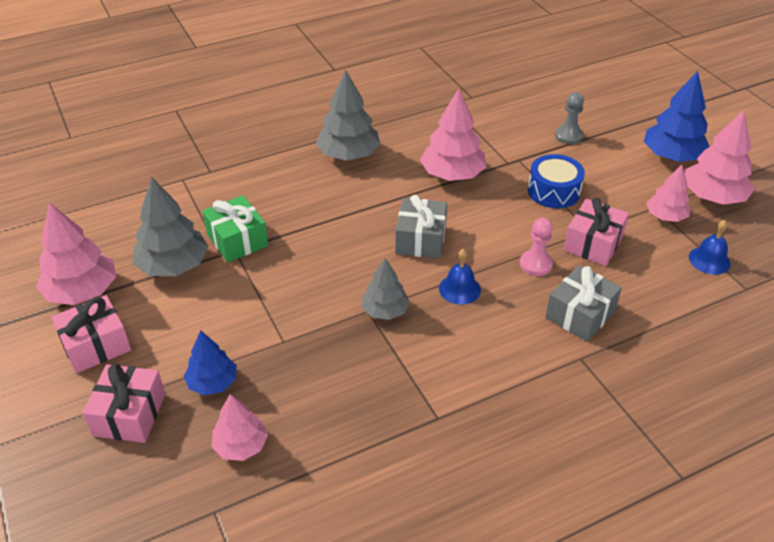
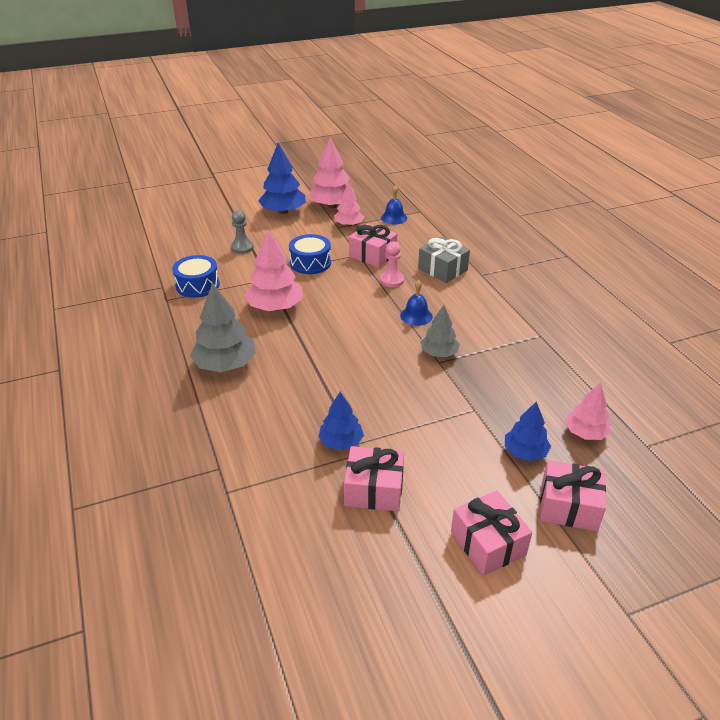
camera: 85 degrees left, 5 degrees down
(82, 291) = (409, 567): pink tree -> none
(173, 265) = (374, 489): grey tree -> pink gift
(237, 240) = (341, 442): green gift -> blue tree
(420, 239) = (357, 330): grey gift -> none
(481, 118) = (197, 285): none -> blue drum

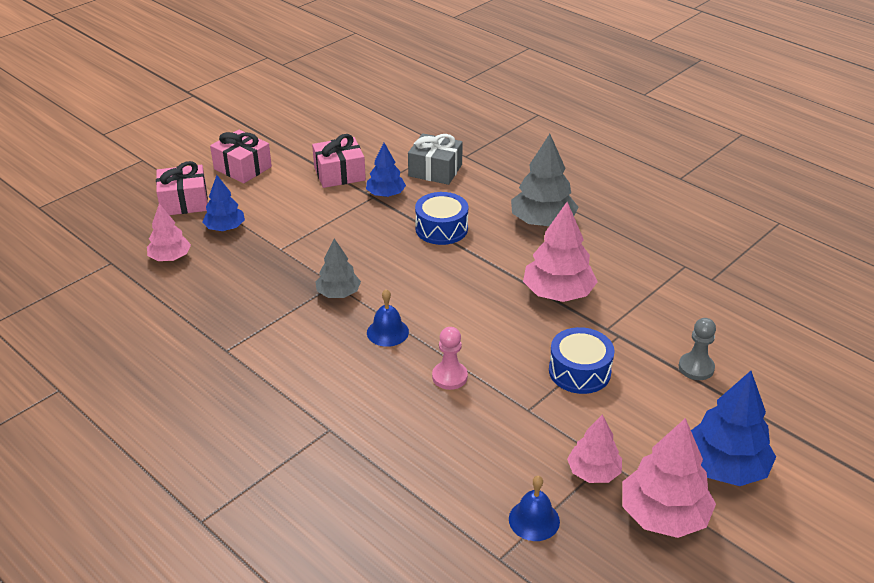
camera: 155 degrees right, 0 degrees up
(197, 285) = (676, 293): blue drum -> blue drum (441, 229)
(372, 255) = (507, 415): pink gift -> none
(442, 269) = (390, 420): grey gift -> grey gift (435, 170)

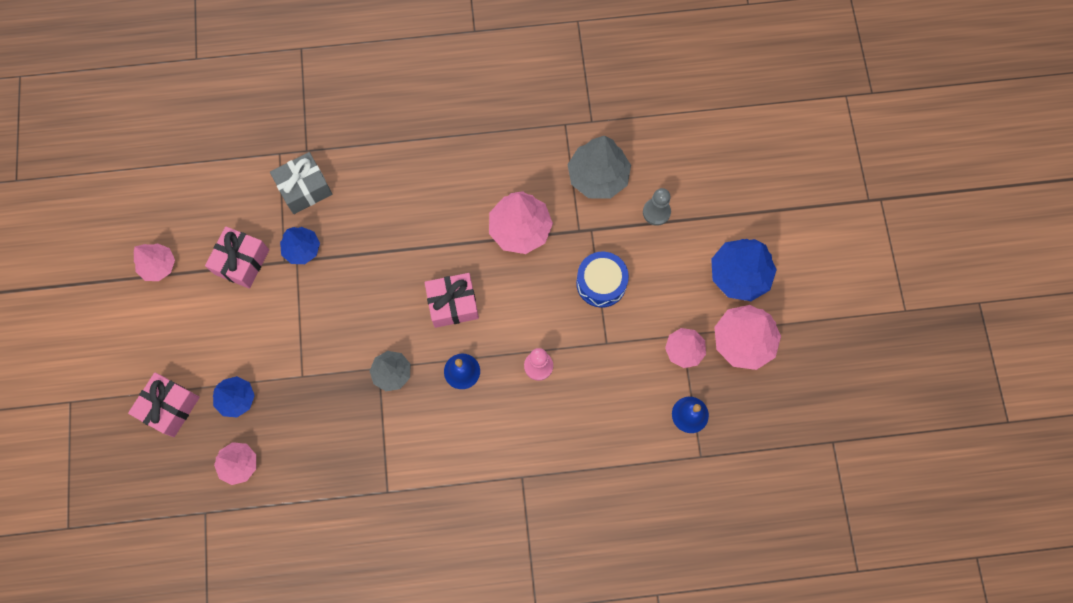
camera: 50 degrees left, 35 degrees up
(242, 168) = (161, 329): pink gift -> pink gift (453, 304)
(291, 142) = (158, 266): none -> pink tree
(441, 229) = (381, 244): blue drum -> none
(542, 222) = (437, 169): grey tree -> grey tree (598, 176)

